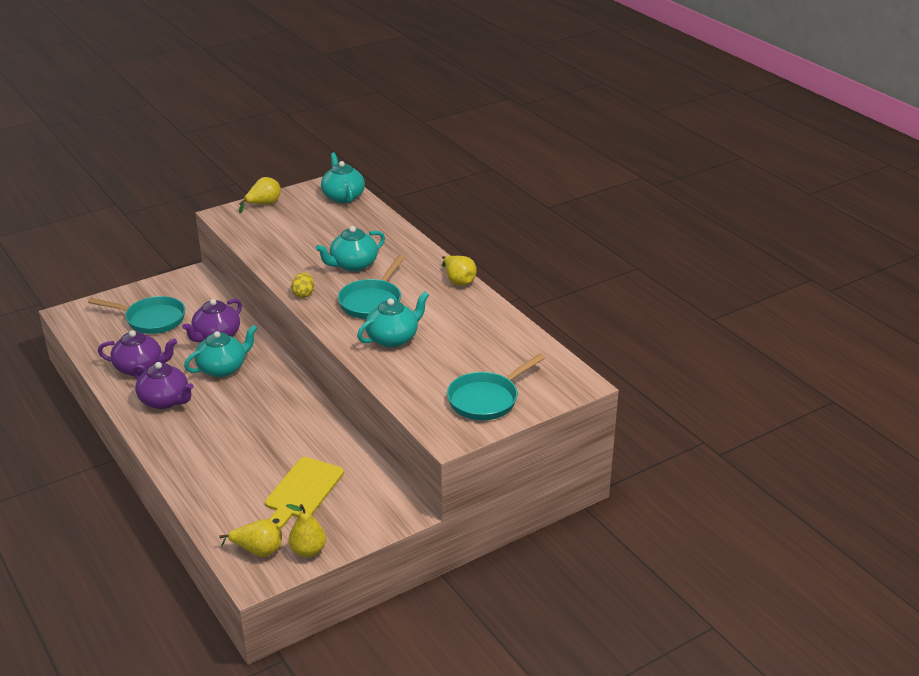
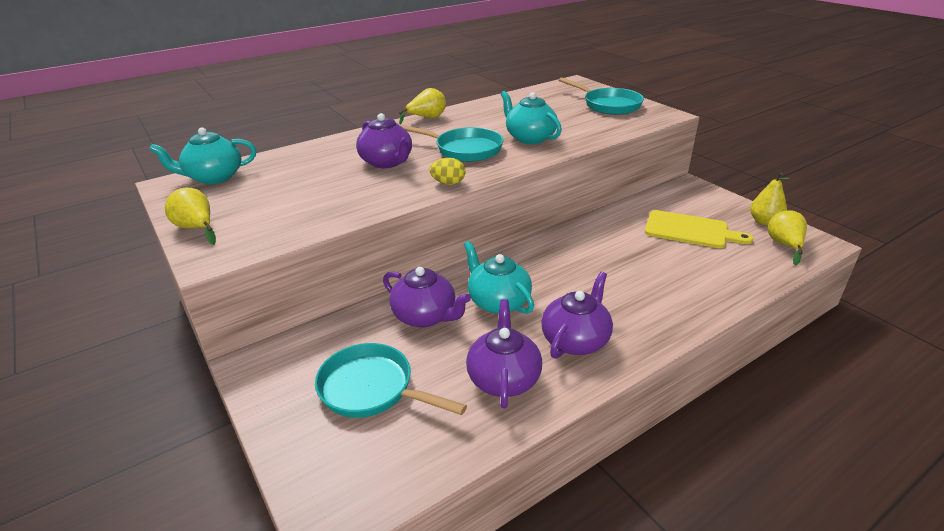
camera: 90 degrees left, 0 degrees up
(151, 319) = (372, 389): turquoise pan -> turquoise pan turned 75 degrees counterclockwise
(353, 265) = (387, 162): turquoise teapot -> purple teapot

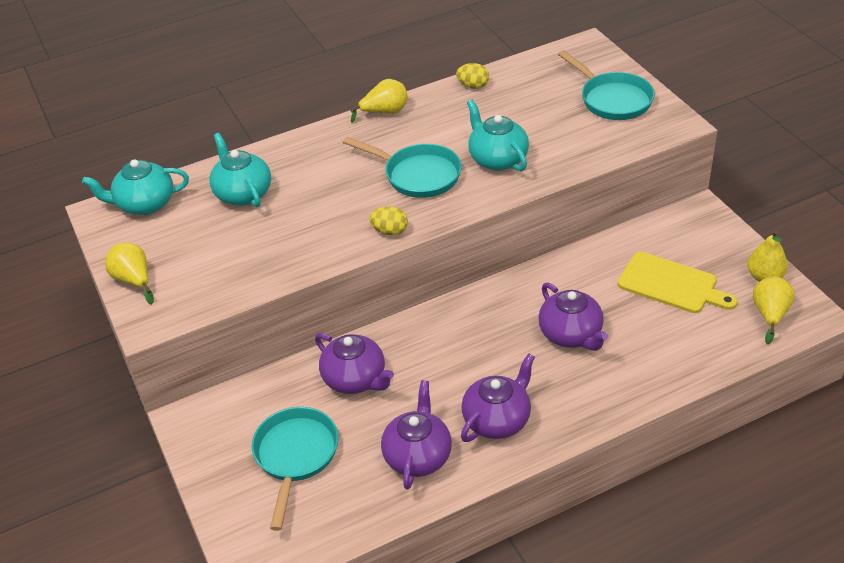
camera: 10 degrees right, 10 degrees up
(372, 389) = (295, 456): turquoise pan -> turquoise pan turned 60 degrees clockwise
(387, 162) = (329, 192): purple teapot -> purple teapot (571, 334)
(495, 103) = (473, 86): none -> yellow egg
(498, 302) = (431, 367): turquoise teapot -> turquoise teapot (243, 193)

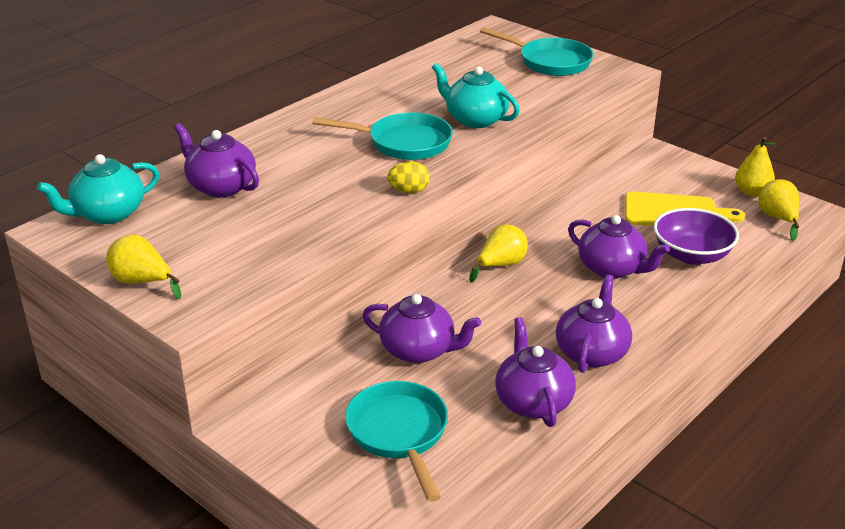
camera: 25 degrees left, 10 degrees down
(243, 193) = (221, 186): turquoise teapot -> purple teapot
(385, 112) = (331, 100): yellow pear -> yellow pear (501, 265)
(473, 86) = (407, 69): yellow egg -> none
(655, 337) = (691, 255): none -> purple bowl

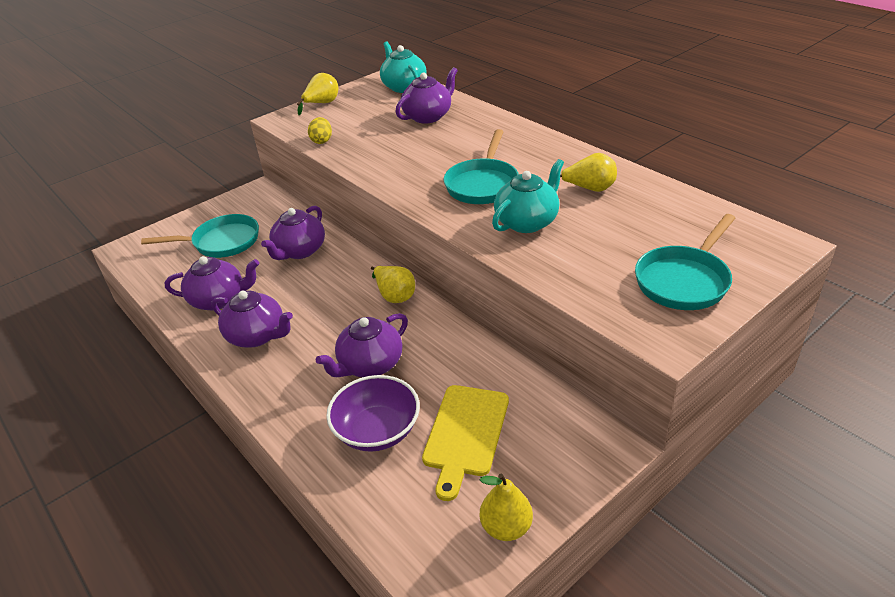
camera: 100 degrees right, 5 degrees up
(409, 191) = (399, 187): yellow egg -> yellow egg (322, 141)
(778, 219) = (436, 538): yellow pear -> yellow pear (589, 189)

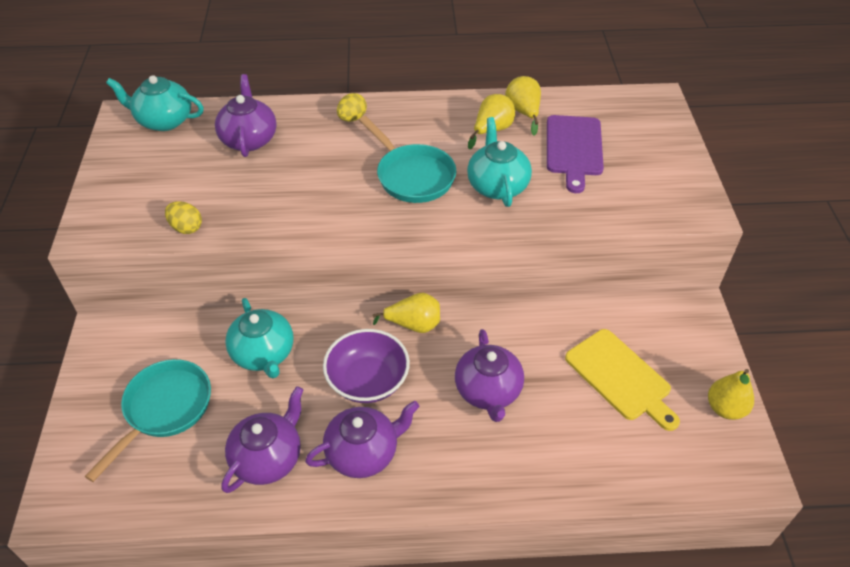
camera: 55 degrees left, 10 degrees up
(300, 251) = (263, 354): purple teapot -> turquoise teapot
(322, 104) = (104, 189): yellow pear -> yellow pear (523, 112)
(377, 430) = (571, 429): purple bowl -> purple bowl (368, 380)
(506, 135) = (352, 118): none -> yellow egg
(633, 234) = (574, 148): none -> purple cutting board
(684, 281) = (650, 162): turquoise pan -> none

